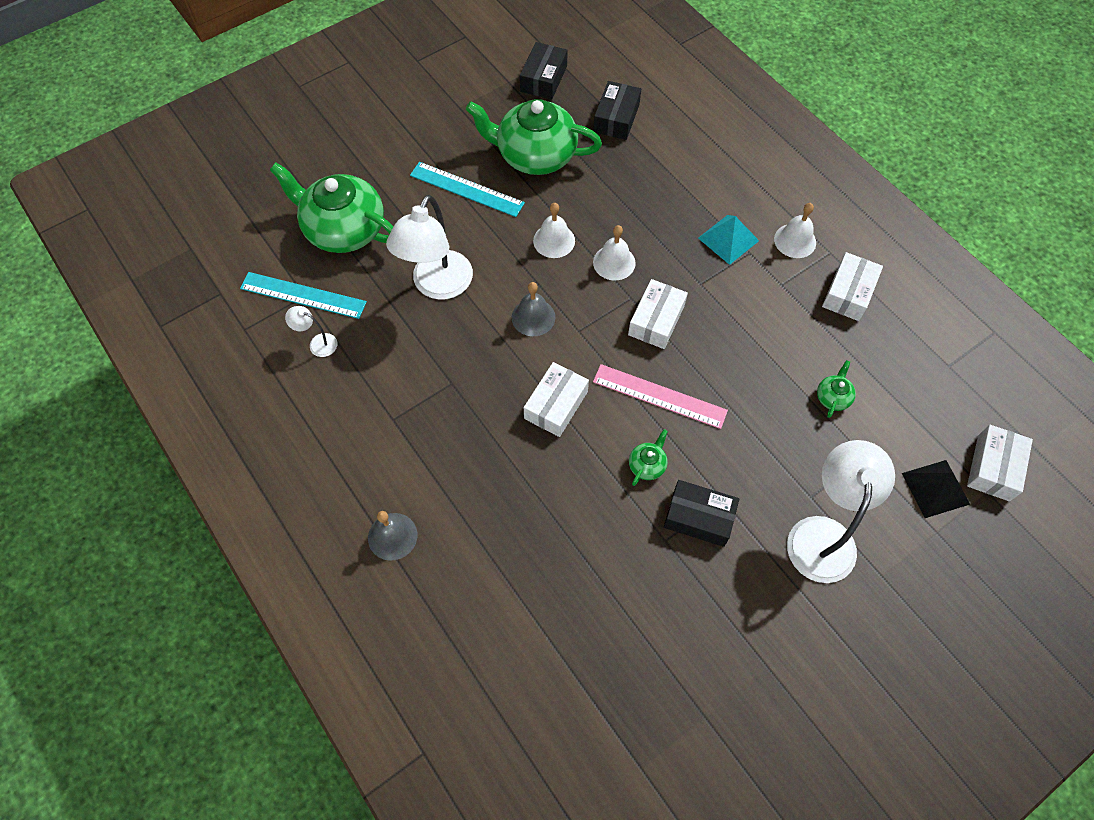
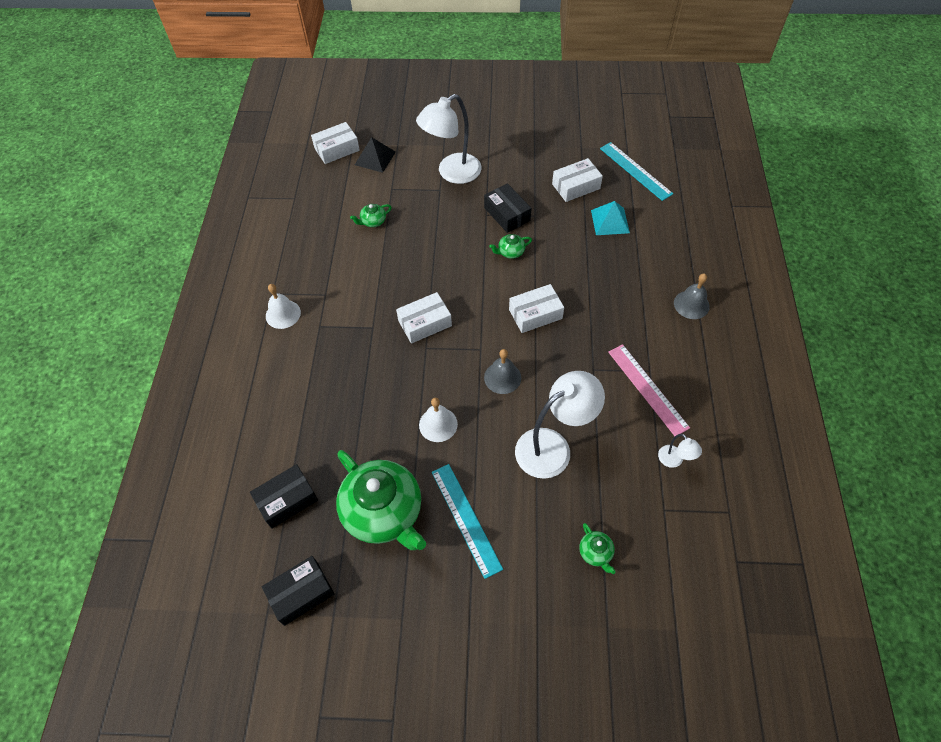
camera: 140 degrees left, 5 degrees down
(303, 295) = (665, 510): turquoise ruler -> turquoise ruler (635, 171)
(343, 229) = (596, 552): green teapot -> green teapot, size x0.40
(614, 262) = (412, 379): white bell -> none
(659, 396) = (468, 280): pink ruler -> pink ruler (647, 389)
(728, 239) = (321, 343): turquoise pyramid -> turquoise pyramid (610, 221)
(848, 293) = (294, 264): white box -> white box (576, 186)

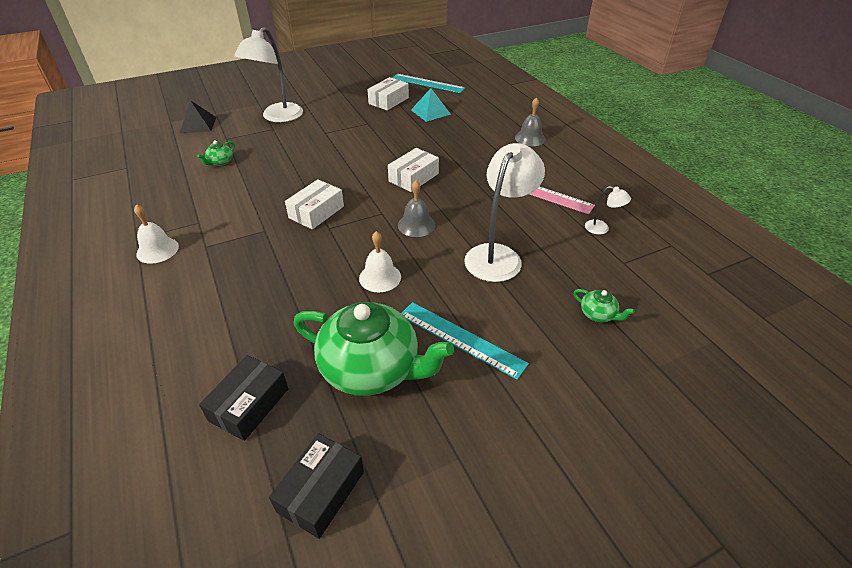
camera: 30 degrees left, 15 degrees down
(337, 149) = (155, 128): white box -> none
(507, 214) = (343, 128): black box -> none
(510, 252) = (363, 148): green teapot -> none

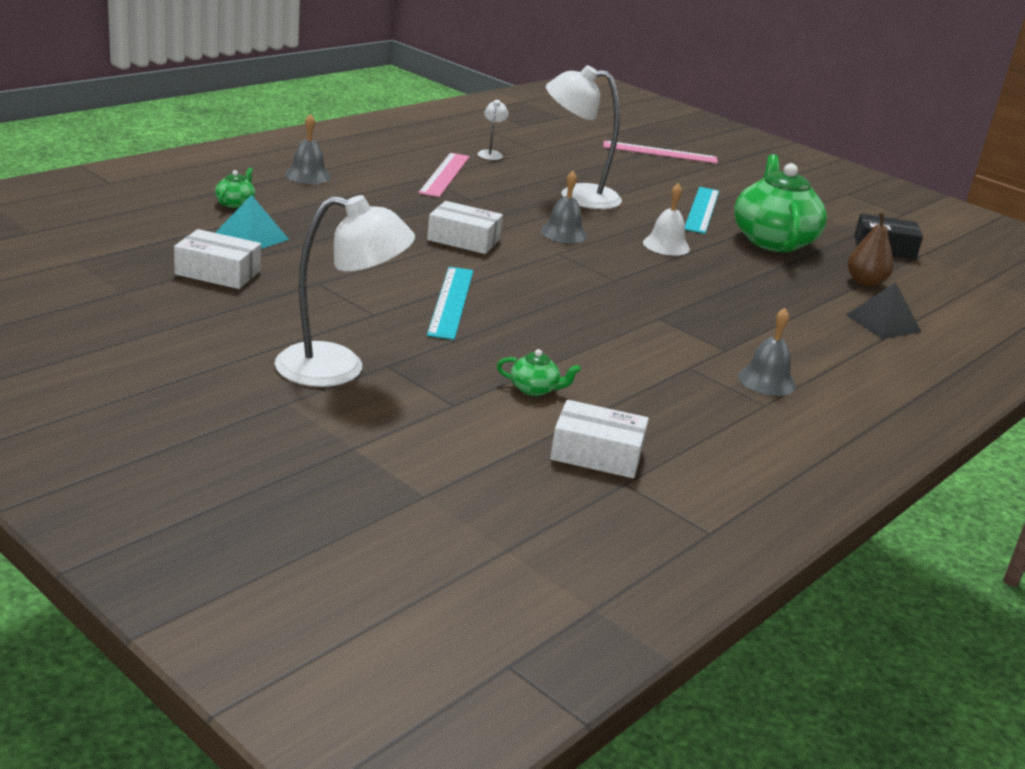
camera: 115 degrees left, 15 degrees down
(157, 250) = (766, 380): white bell -> grey bell
(198, 124) = (419, 452): black pyramid -> black pyramid (883, 323)
(249, 404) = (865, 282): black box -> brown pear
(316, 212) = (593, 291): white box -> white box (596, 454)
(427, 83) = (122, 244): turquoise ruler -> turquoise ruler (451, 302)
(598, 314) = (617, 163): green teapot -> green teapot (235, 203)
(653, 373) = (660, 152): none -> pink ruler

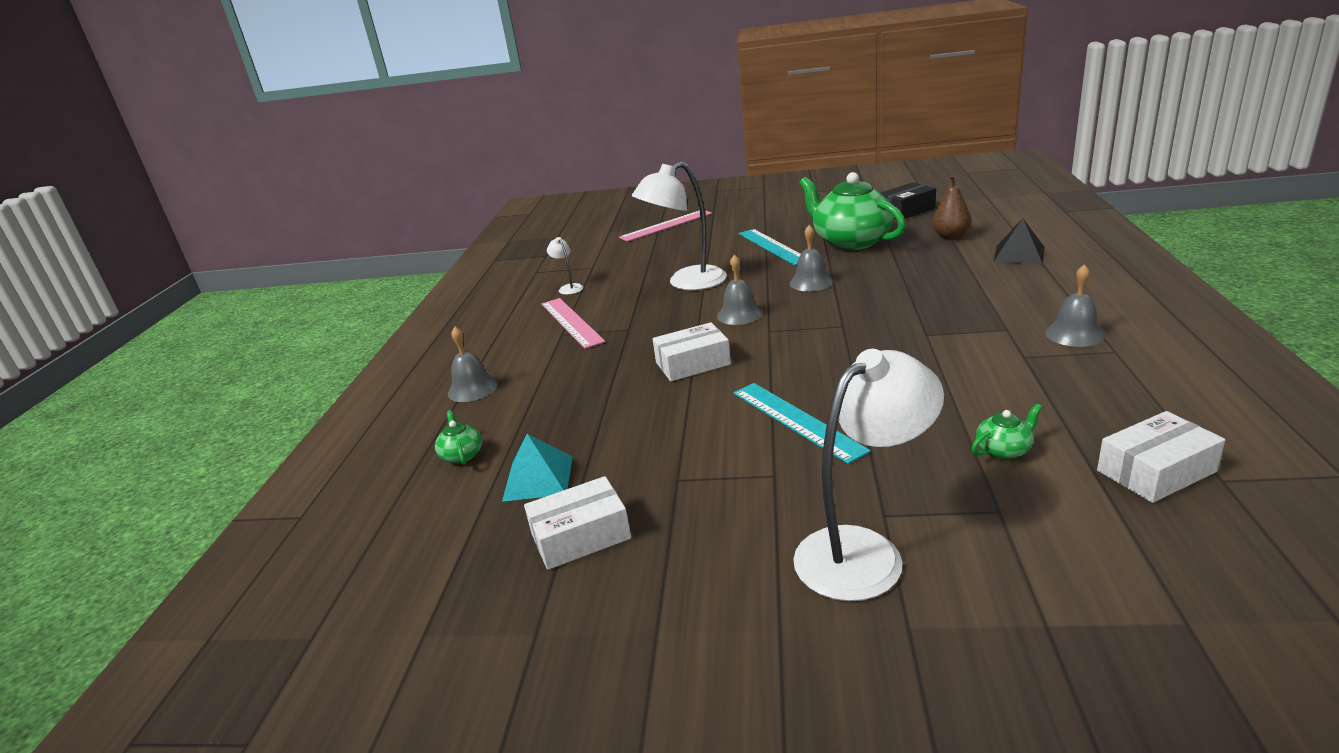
camera: 30 degrees left, 0 degrees up
(666, 245) = (811, 282): white bell -> grey bell

